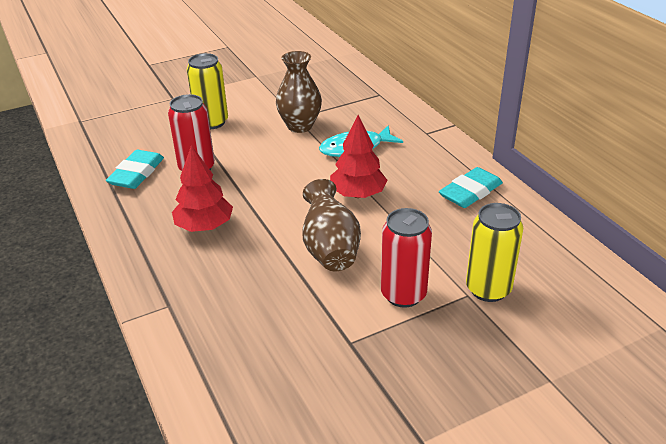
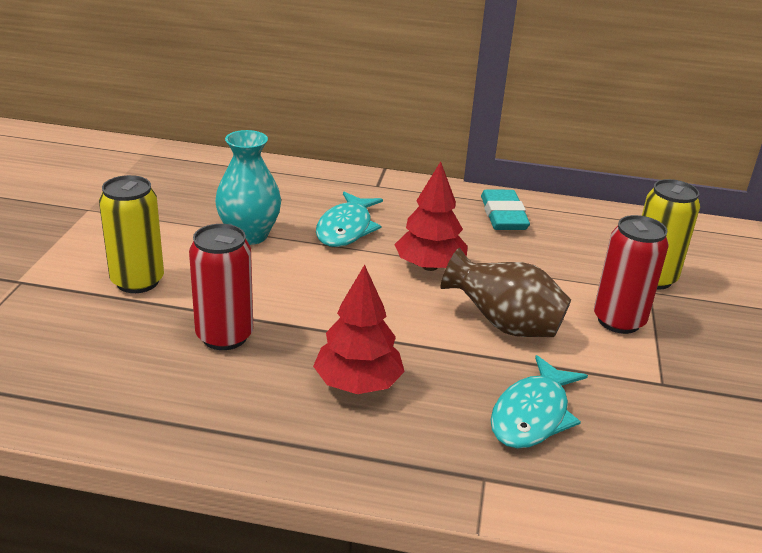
camera: 55 degrees left, 5 degrees down
(136, 173) = (160, 386): turquoise eraser -> none
(247, 299) = (532, 415): none -> turquoise fish
(300, 126) = (249, 235): brown vase -> turquoise vase

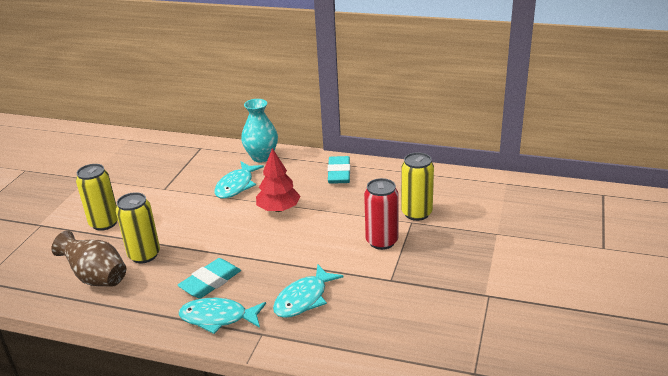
camera: 10 degrees right, 0 degrees up
(224, 336) = (144, 255): red can -> yellow can
(249, 235) = (176, 192): turquoise vase -> turquoise vase (261, 157)
(358, 384) = (210, 282): red tree -> turquoise eraser
(395, 449) = (218, 318): none -> turquoise fish
(504, 325) = (309, 245): brown vase -> brown vase (96, 278)

